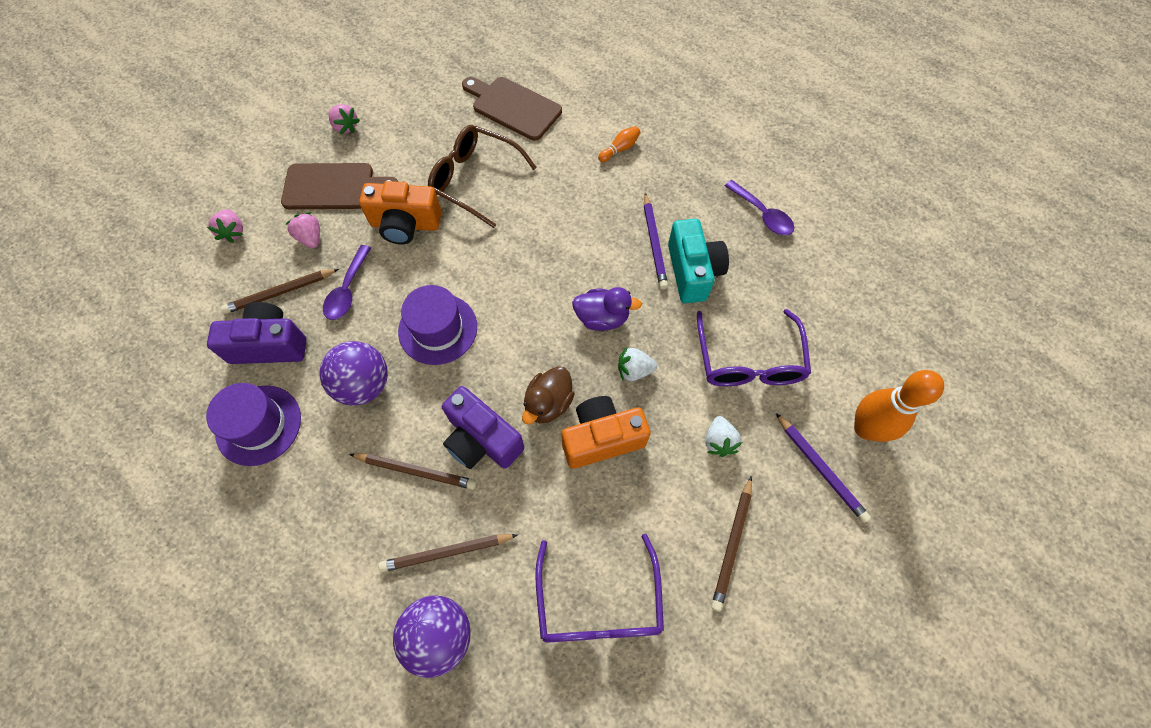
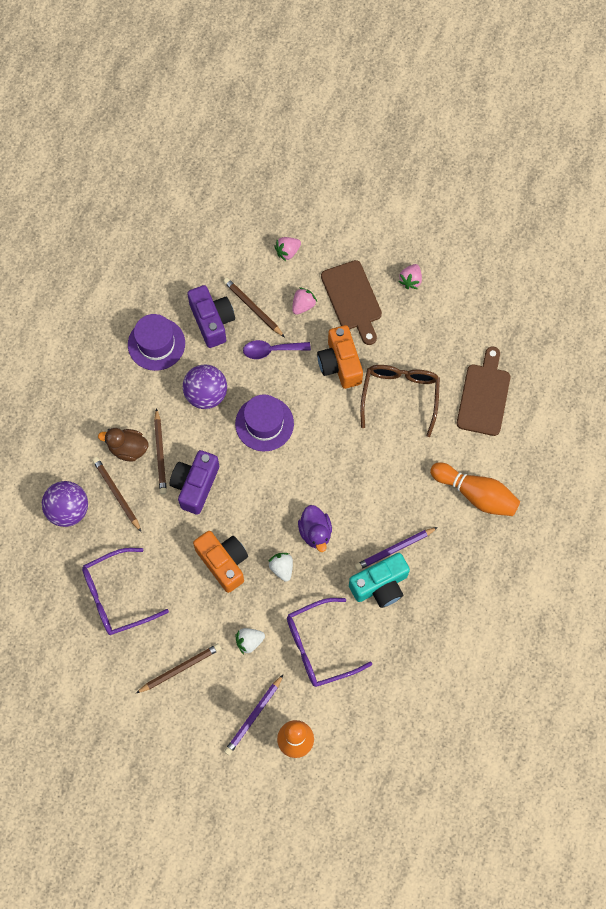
camera: 70 degrees right, 5 degrees up
(548, 403) = (236, 518): brown duck -> brown duck (128, 449)
(620, 149) = (476, 494): orange bowling pin -> orange bowling pin, size x2.16
(731, 544) = (180, 668): brown pencil -> brown pencil turned 150 degrees clockwise
(762, 214) = (455, 625): purple spoon -> none

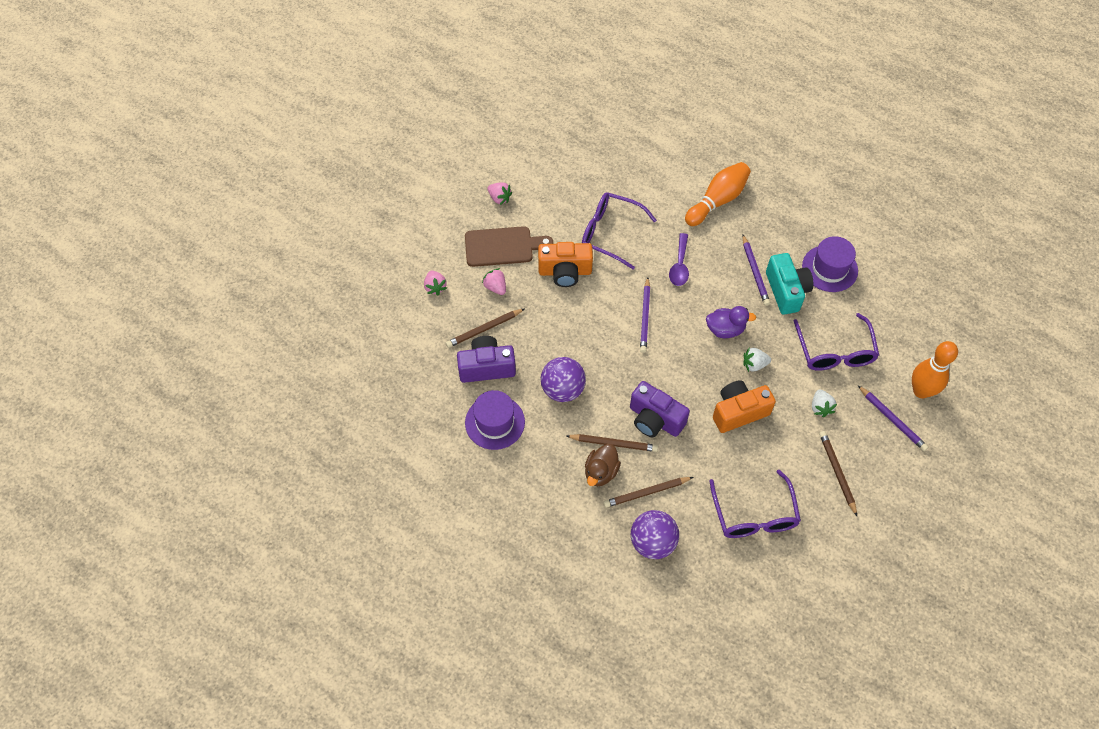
camera: 75 degrees left, 10 degrees down
(264, 423) = (607, 346): purple hat -> purple hat (829, 268)
(271, 350) = (533, 324): purple spoon -> purple spoon (679, 265)
(308, 451) = (645, 317): none -> purple pencil
(400, 396) = (610, 233): brown glasses -> purple glasses
(484, 396) = (628, 172): brown cutting board -> none

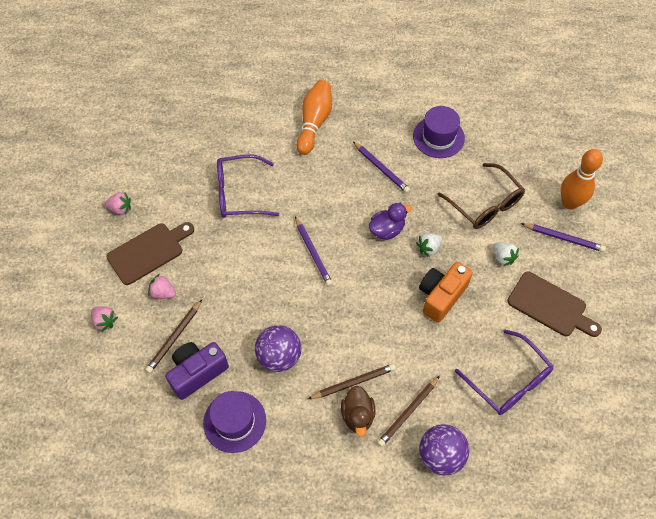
camera: 30 degrees left, 0 degrees up
(565, 272) = (219, 247): orange camera -> none
(655, 419) = (376, 341): purple camera -> none
(679, 265) = (316, 193): purple spoon -> none
(786, 291) = (416, 172): turquoise camera -> none
(834, 351) = (484, 204): purple glasses -> brown glasses
(837, 472) = (550, 306): brown pencil -> brown cutting board

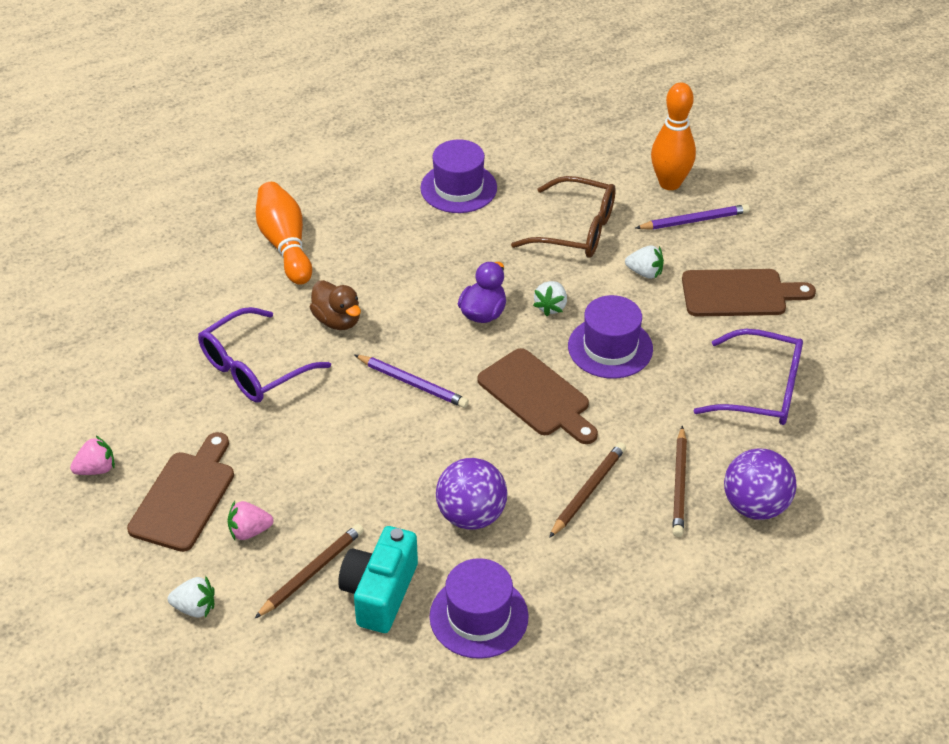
camera: 35 degrees left, 15 degrees down
(105, 321) = (195, 608): pink strawberry -> white strawberry
(174, 338) = (312, 572): brown pencil -> brown pencil turned 135 degrees counterclockwise
(197, 373) = (380, 593): purple camera -> turquoise camera
(358, 415) = (624, 521): brown duck -> brown duck (337, 320)
(374, 303) = (537, 396): none -> brown cutting board
(381, 169) = (418, 253): purple pencil -> none
(441, 296) = (610, 347): orange camera -> purple hat

